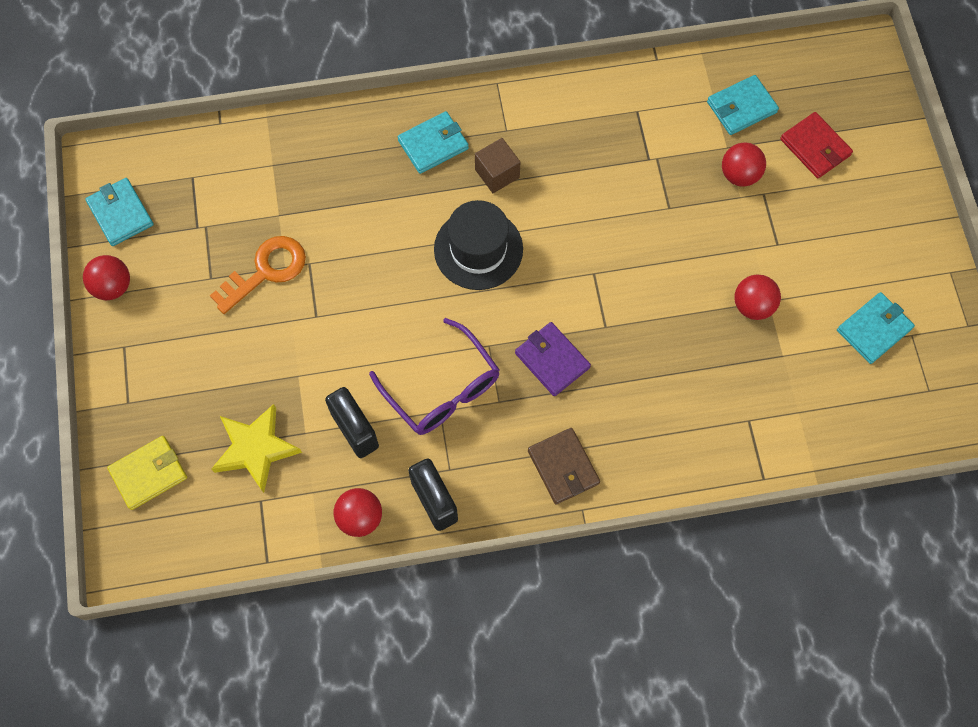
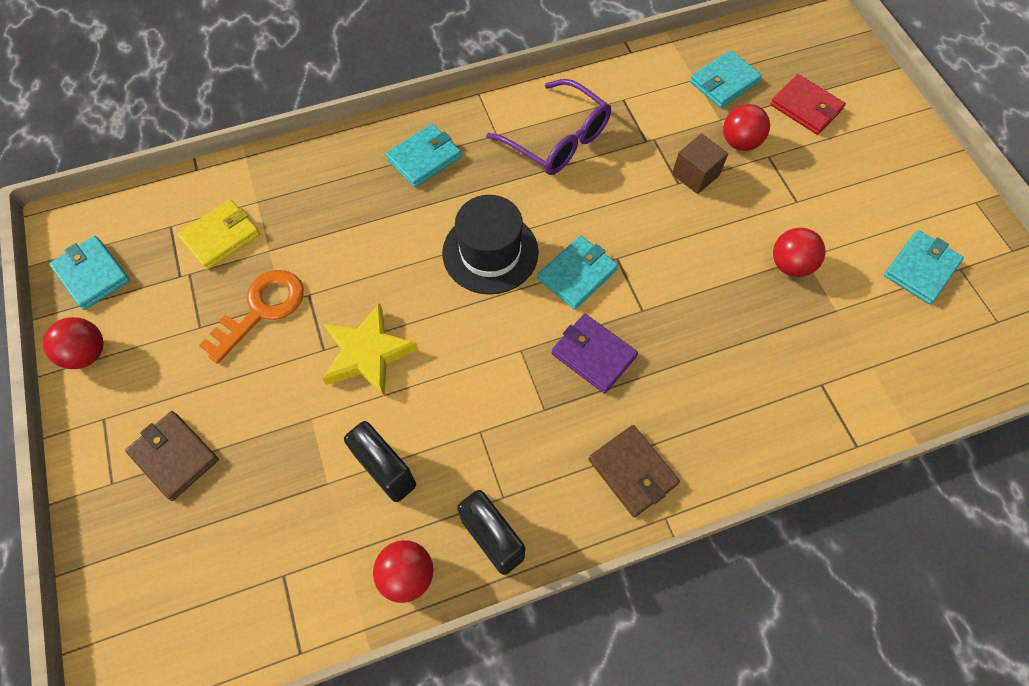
camera: 10 degrees left, 5 degrees down
(148, 473) = (142, 566): yellow wallet -> yellow wallet (221, 237)
(181, 389) = (174, 456): none -> brown wallet
(255, 449) = (270, 512): yellow star -> yellow star (367, 353)
(442, 389) = (479, 406): purple glasses -> purple glasses (558, 140)
(497, 173) = (495, 176): brown cube -> brown cube (695, 175)
(553, 283) = (577, 274): none -> turquoise wallet

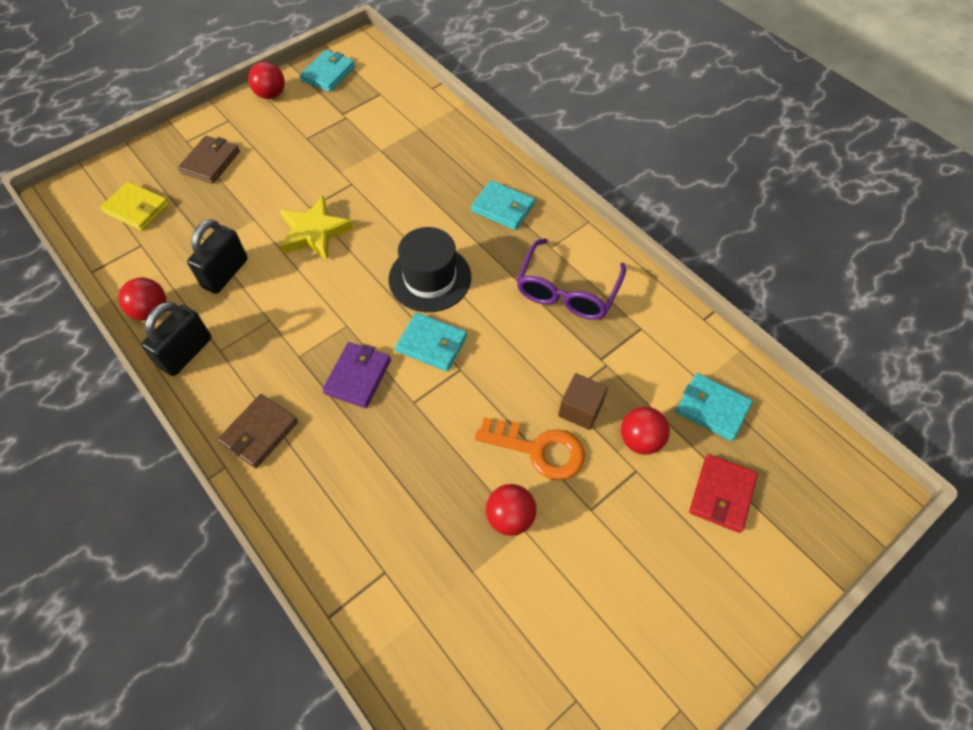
camera: 70 degrees right, 5 degrees down
(221, 237) = (381, 121): yellow wallet -> yellow wallet (137, 208)
(261, 310) = (330, 163): orange key -> orange key (538, 450)
(920, 269) = (557, 653): turquoise wallet -> none

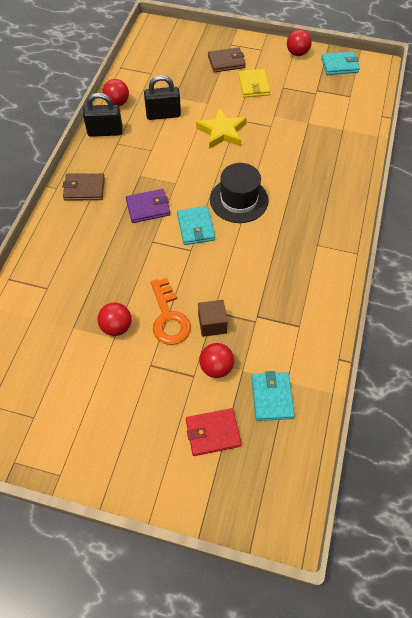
camera: 55 degrees right, 0 degrees up
(137, 208) = (170, 56): yellow wallet -> yellow wallet (253, 85)
(503, 208) = (323, 204): turquoise wallet -> none
(567, 291) = (291, 271): purple glasses -> none

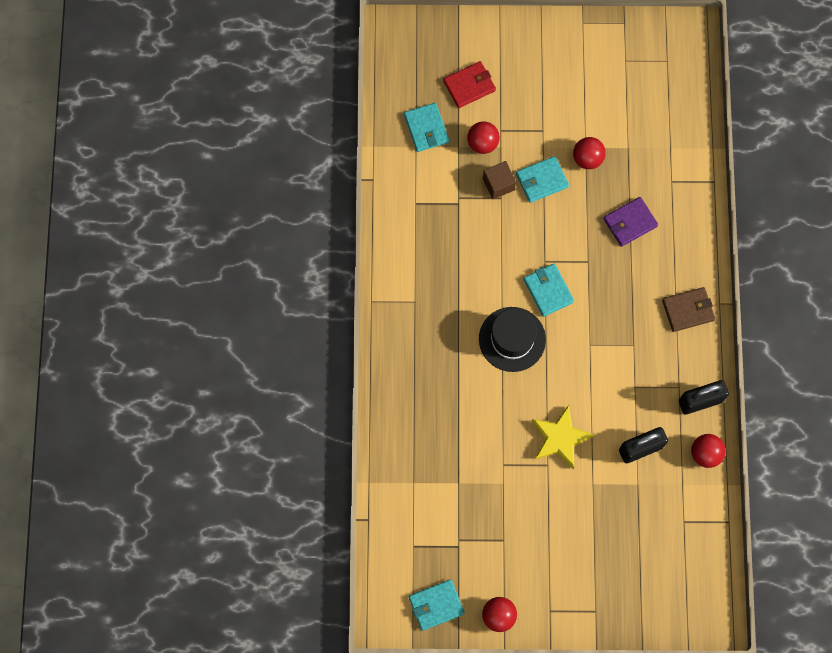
camera: 165 degrees right, 15 degrees up
(148, 207) = (608, 303): purple wallet -> purple wallet (630, 223)
(168, 317) = (542, 180): orange key -> turquoise wallet
(226, 62) = (590, 571): brown wallet -> none
(253, 85) = (542, 533): yellow wallet -> none

